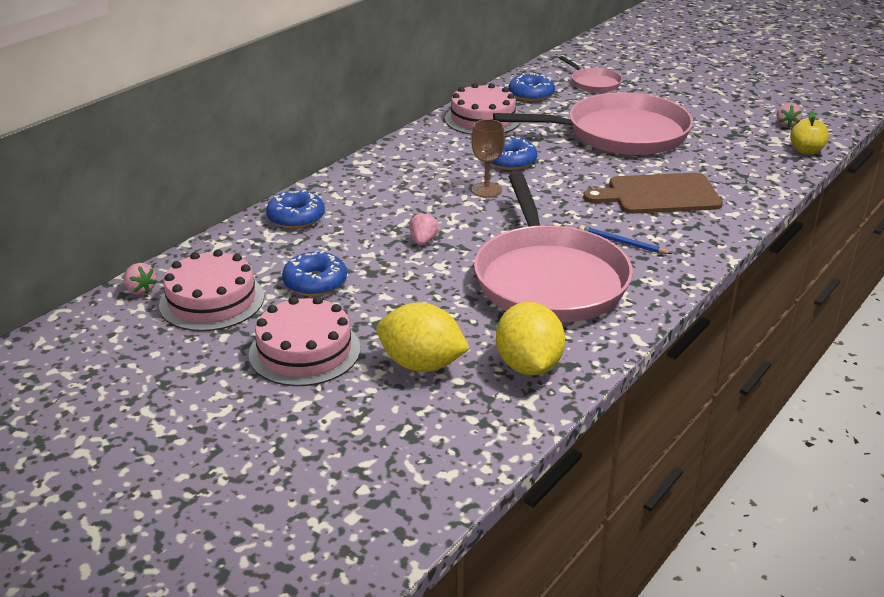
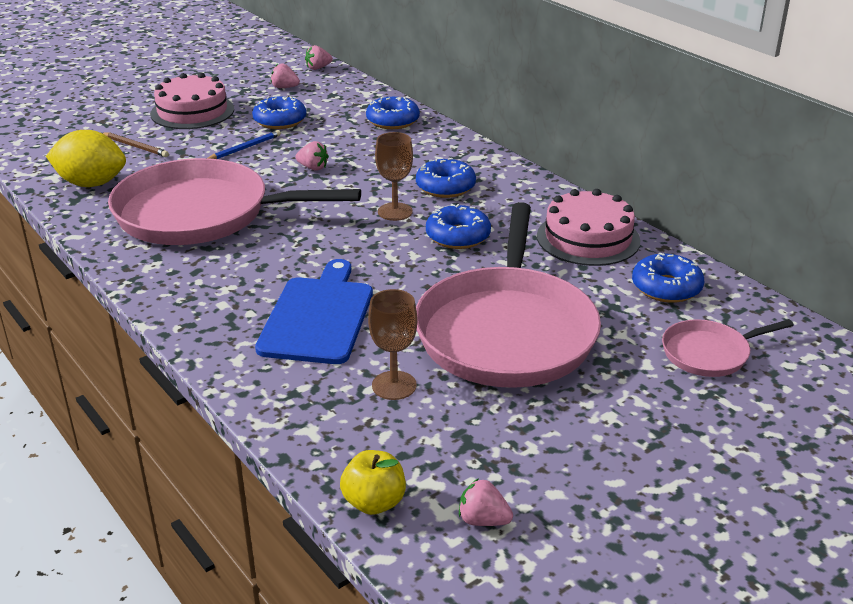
camera: 105 degrees right, 0 degrees up
(212, 301) = (284, 87): pink cake -> pink strawberry
(421, 364) = (136, 146): yellow lemon -> brown pencil
(430, 175) = (445, 187): none -> blue donut
(622, 243) = (231, 266): blue pencil -> blue pencil (245, 148)
(658, 195) = (318, 316): brown cutting board -> blue cutting board
(707, 159) = (394, 385): none -> brown goblet

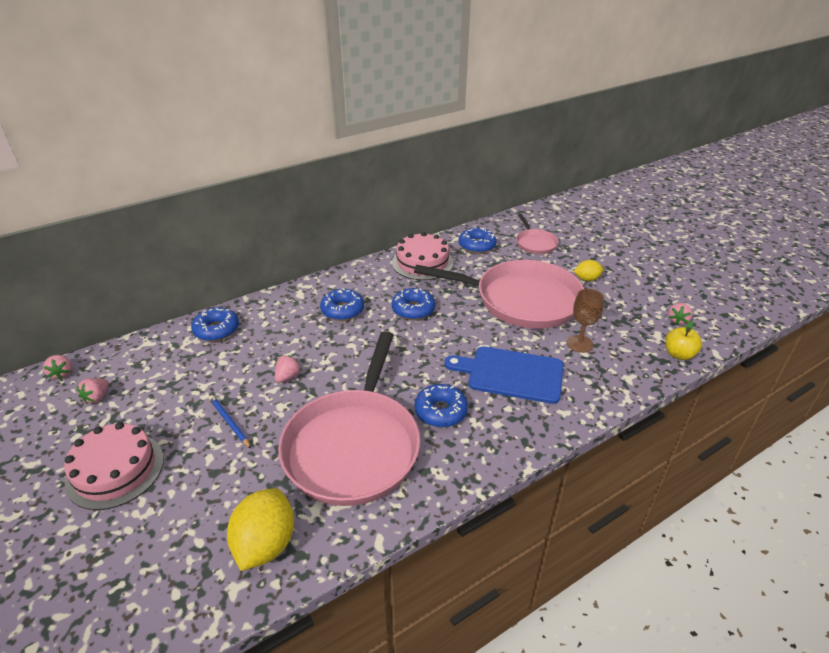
camera: 85 degrees left, 5 degrees up
(136, 146) = (185, 514): brown pencil -> none
(280, 121) = (179, 399): blue donut -> blue donut (440, 411)
(395, 212) = (374, 335): brown goblet -> none
(599, 410) = (586, 279): none -> yellow lemon

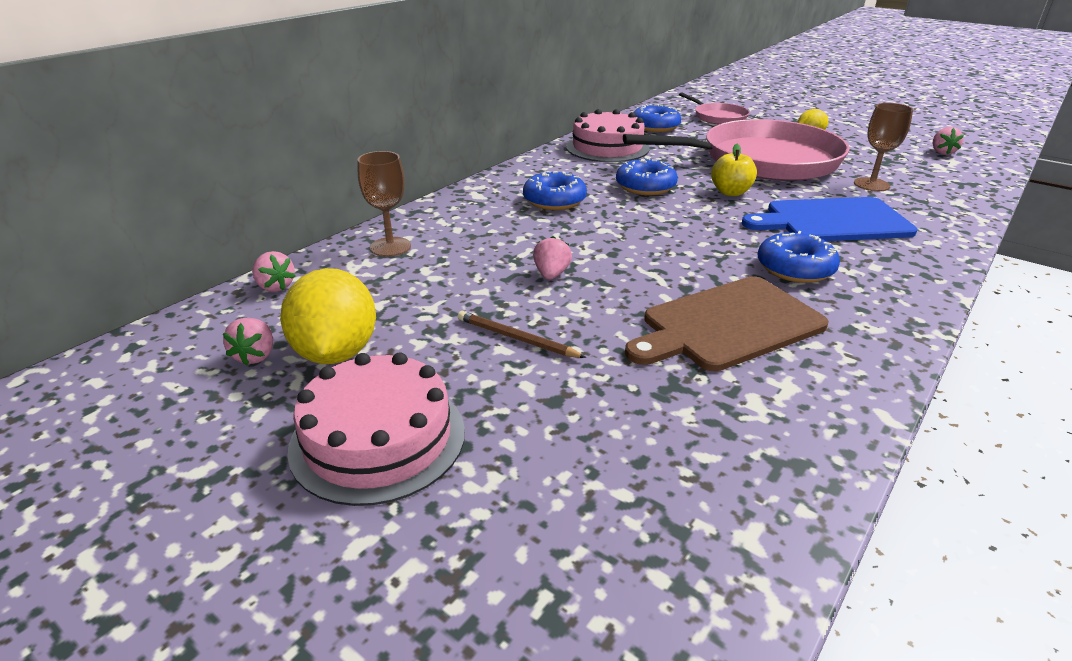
camera: 20 degrees left, 5 degrees down
(62, 373) = (160, 340): pink strawberry -> pink strawberry (275, 287)
(216, 330) = (390, 247): blue donut -> brown goblet
(229, 422) = (516, 338): blue pencil -> brown pencil
(265, 544) = (733, 465): yellow lemon -> yellow lemon (336, 353)
(354, 446) = (727, 325): pink pan -> brown cutting board
(678, 354) = (980, 176): yellow apple -> yellow apple (730, 192)

